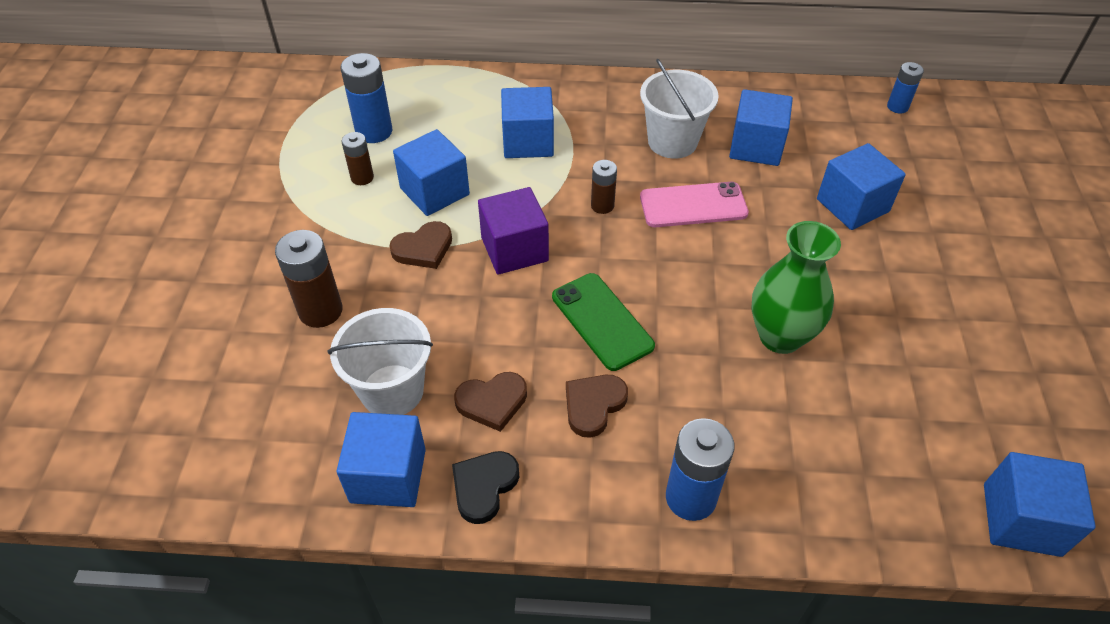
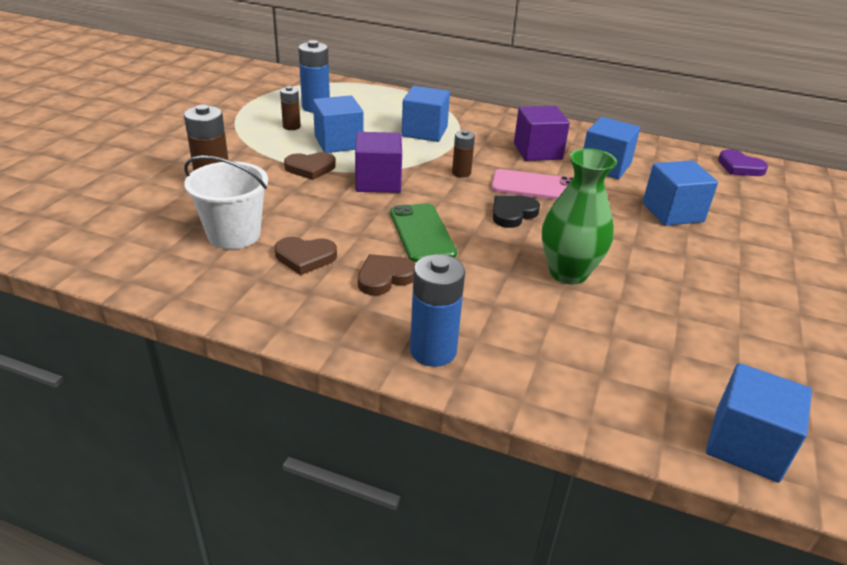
camera: 15 degrees right, 15 degrees down
(388, 475) = (197, 279): blue cube -> none
(484, 487) = (265, 303): black heart -> black heart (513, 214)
(672, 141) = (537, 151): white bucket -> purple cube
(897, 107) = (739, 167): blue battery -> purple heart

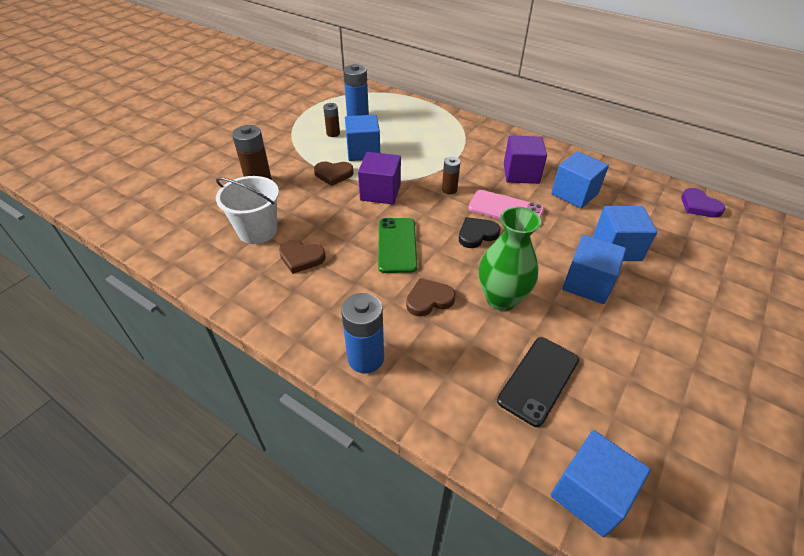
camera: 15 degrees right, 10 degrees up
(385, 277) = (353, 284): brown heart -> brown heart (429, 299)
(424, 131) = (434, 146): blue cube -> blue cube (587, 283)
(644, 345) = (538, 380): none -> black phone

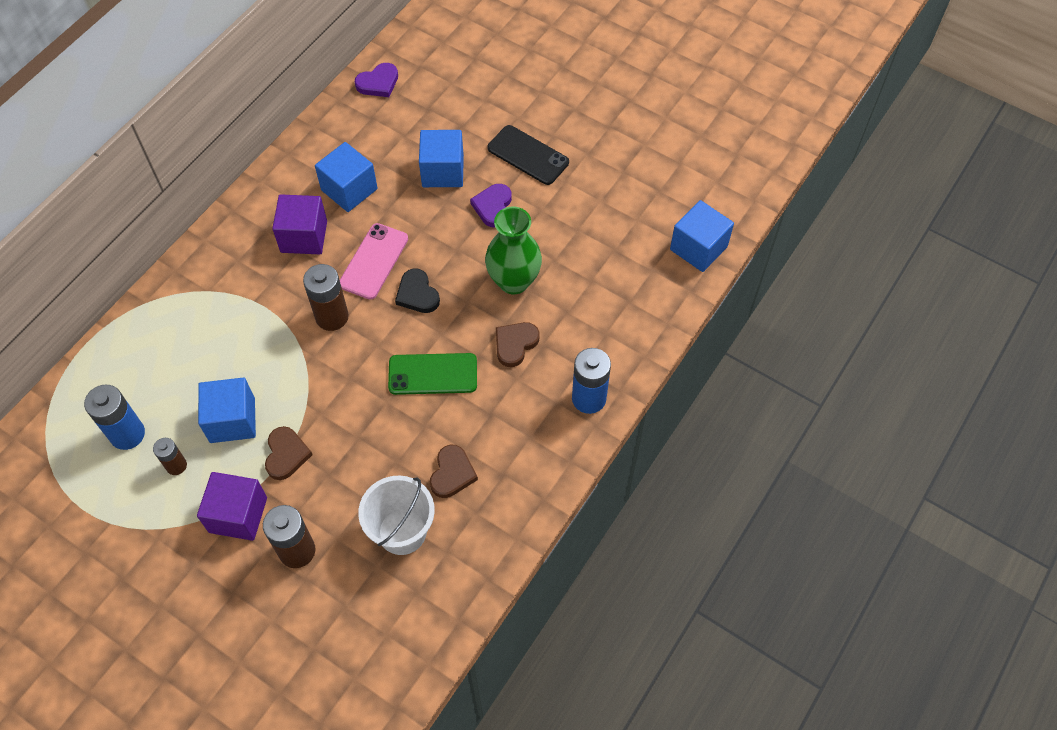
camera: 90 degrees left, 15 degrees up
(380, 192) = (331, 394): purple cube -> purple cube (238, 515)
(429, 299) = (515, 344): brown heart -> brown heart turned 60 degrees clockwise
(449, 190) = (332, 317): brown battery -> brown battery, size x1.69
(538, 380) = (605, 264): black phone -> black phone (528, 155)
(587, 283) = (493, 207): blue cube -> purple heart

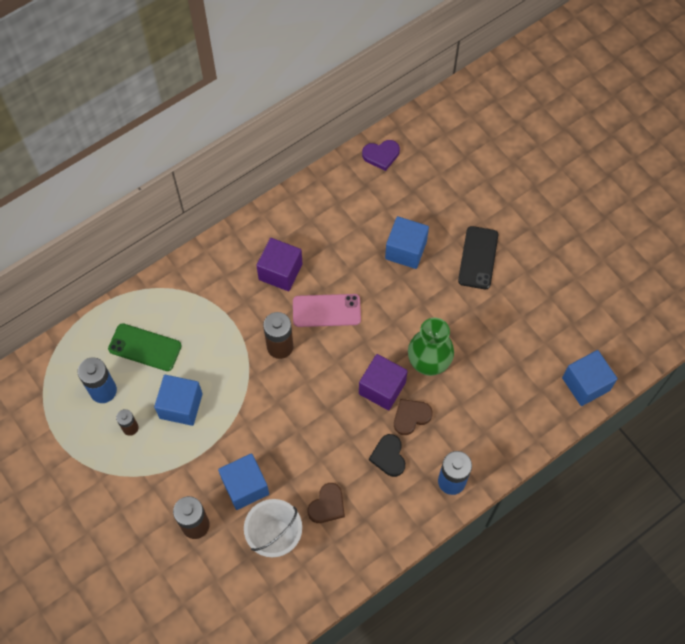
camera: 20 degrees right, 5 degrees up
(238, 515) = (162, 482): purple cube -> purple cube (382, 388)
(286, 454) = (211, 447): brown heart -> none
(349, 189) = (328, 242): blue cube -> blue cube (245, 486)
(373, 261) = (326, 310): pink phone -> pink phone turned 45 degrees clockwise
(417, 294) = (350, 349): black heart -> black heart (388, 456)
(433, 374) = (340, 420): green phone -> green phone (145, 347)
(493, 207) = (434, 294): purple heart -> none
(528, 155) = (478, 258): black phone -> black phone turned 45 degrees clockwise

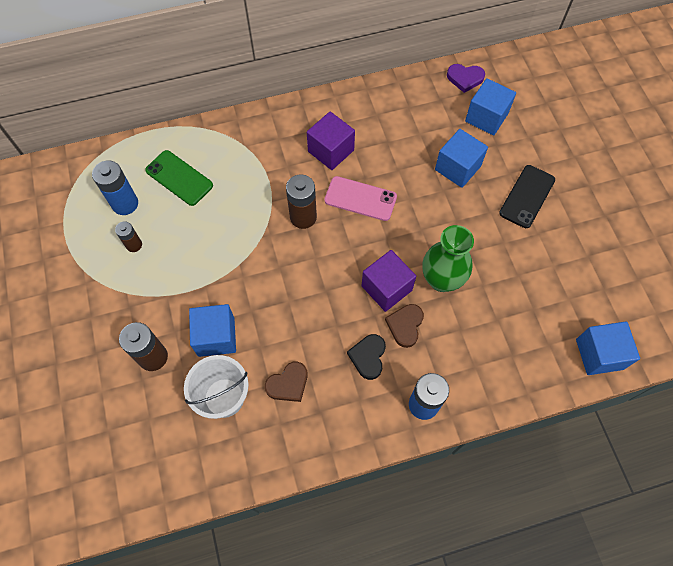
camera: 20 degrees right, 0 degrees up
(181, 406) = (188, 241): blue cube -> blue cube (486, 117)
(411, 417) = (405, 325): brown heart -> brown heart turned 60 degrees counterclockwise

